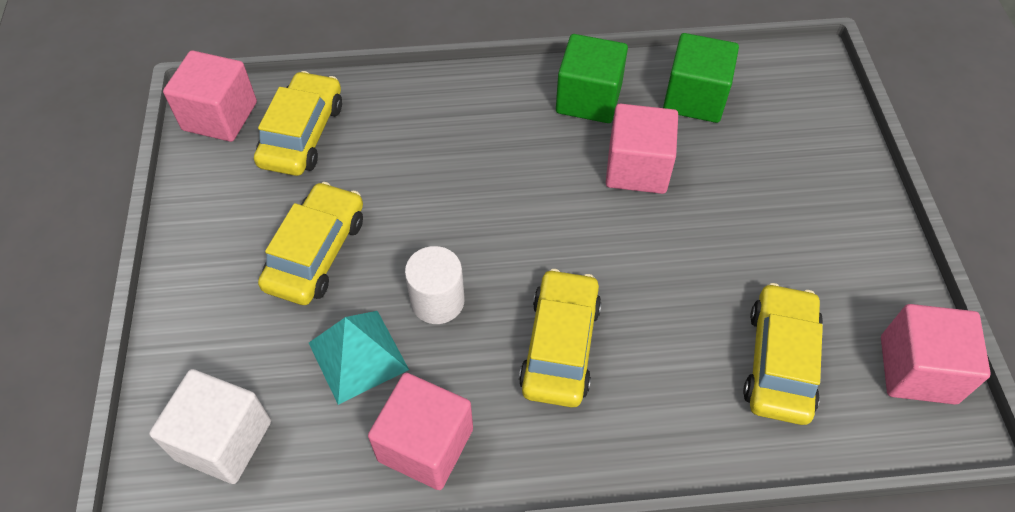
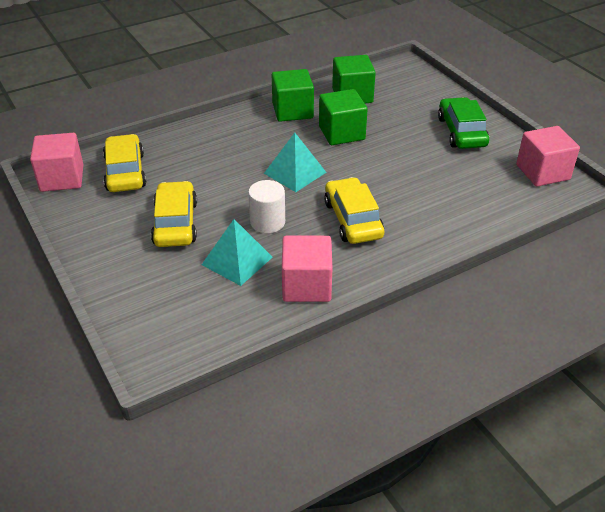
camera: 25 degrees left, 15 degrees down
(223, 440) = (179, 325): white cube -> none
(526, 221) = (295, 173): none -> turquoise pyramid
(637, 168) = (341, 133): pink cube -> green cube
(780, 361) = (473, 190): yellow car -> none
(828, 233) = (461, 132): none -> green car

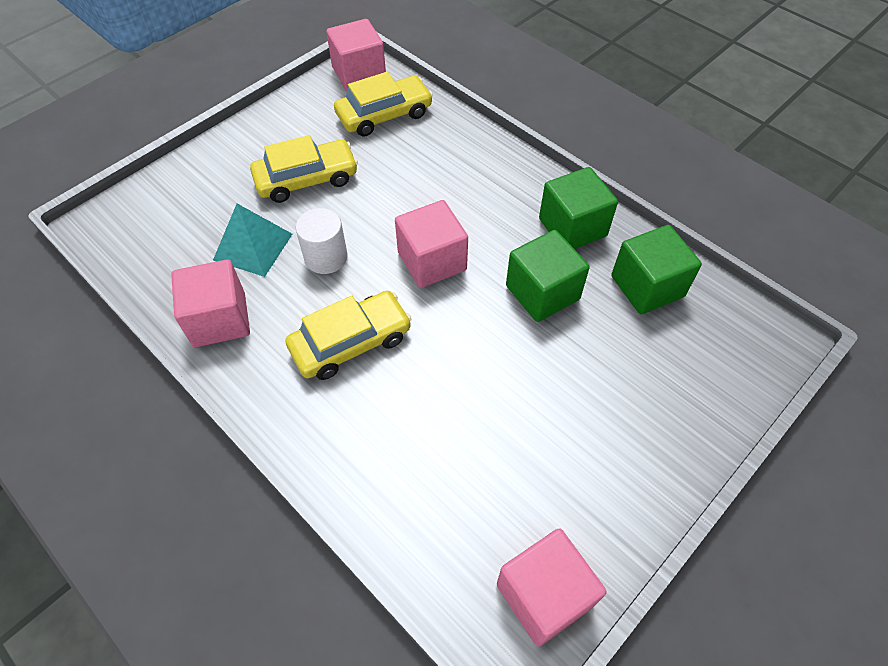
camera: 75 degrees right, 15 degrees up
(295, 173) = (432, 261): turquoise pyramid -> pink cube
(461, 132) = (614, 451): green car -> none

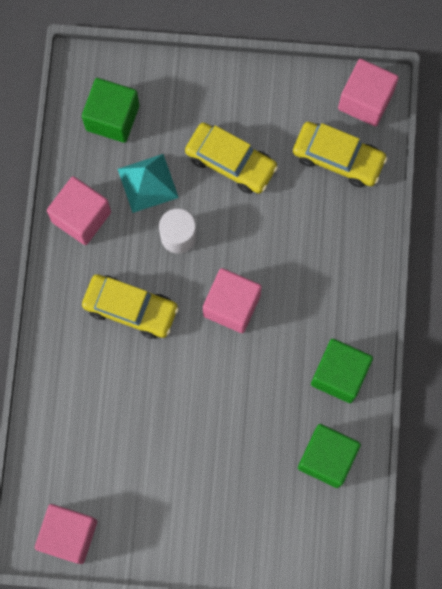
camera: 50 degrees right, 20 degrees up
(542, 292) = (265, 395): green cube -> green cube (112, 118)

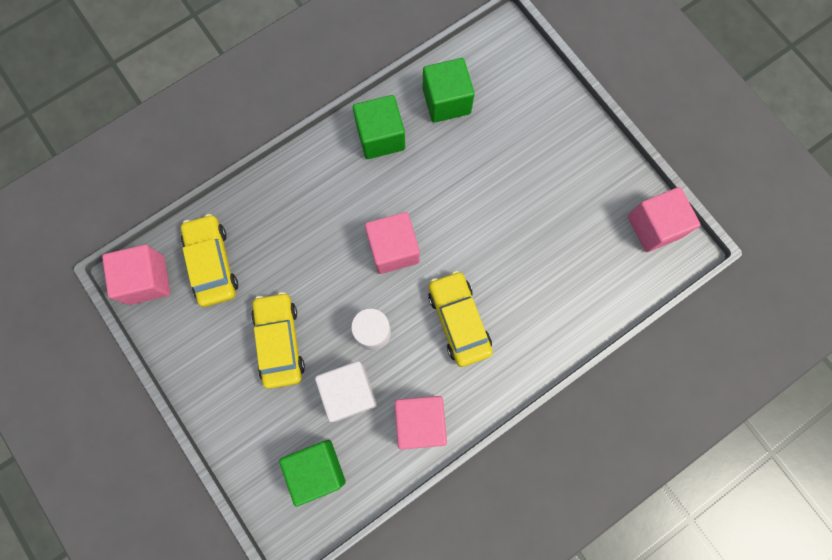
camera: 130 degrees left, 0 degrees up
(148, 183) = (349, 392): turquoise pyramid -> white cube

